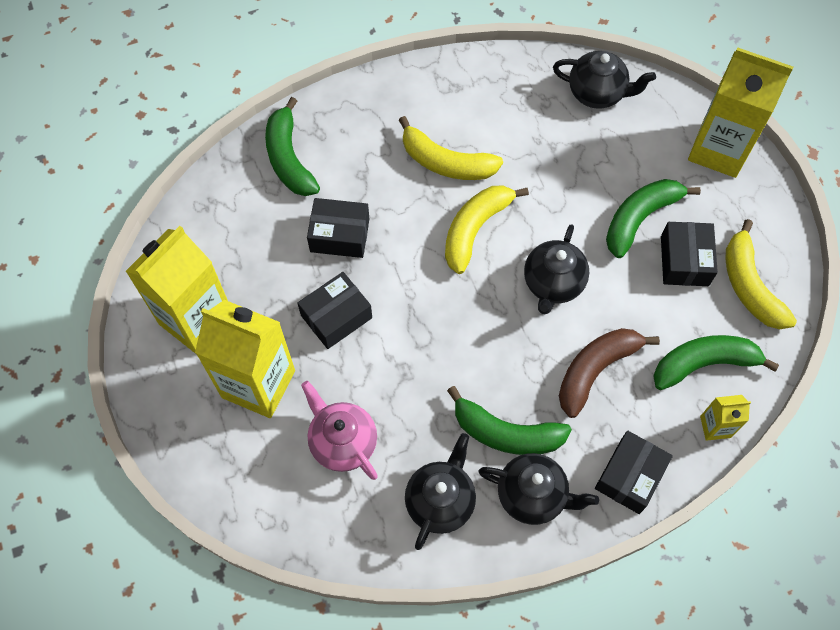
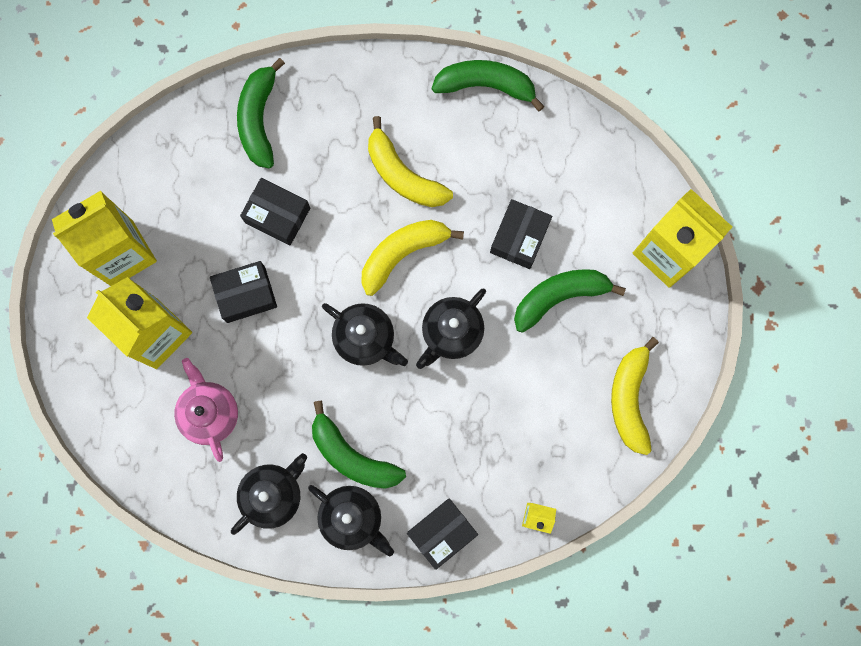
camera: 20 degrees right, 15 degrees up
(595, 370) = (454, 427): brown banana -> none
(597, 93) = (578, 151): black teapot -> black teapot (365, 338)
(684, 261) = (581, 353): black box -> black box (519, 237)
(704, 363) = (553, 457): green banana -> green banana (486, 85)

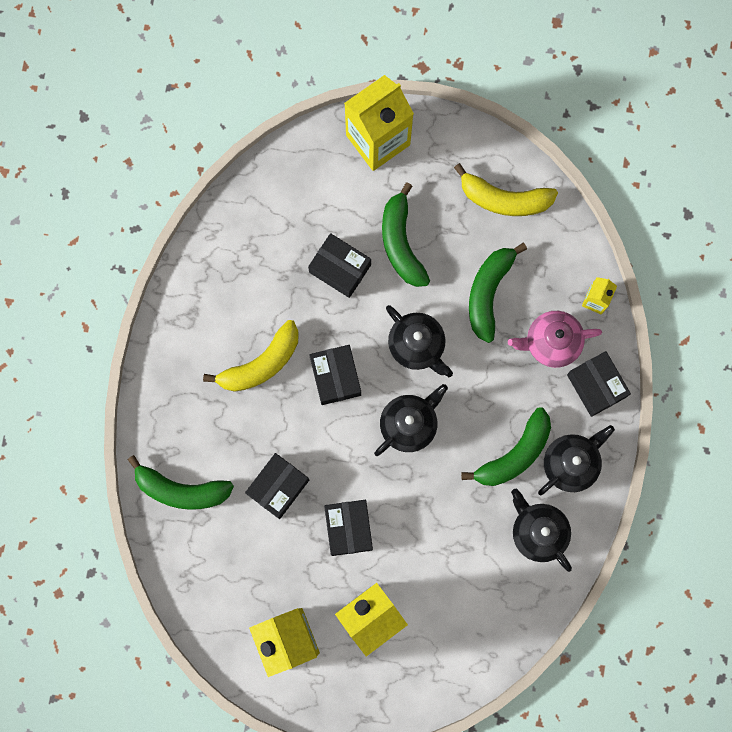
camera: 80 degrees left, 0 degrees up
(210, 413) = (453, 579): pink teapot -> pink teapot (551, 343)
(403, 253) = (335, 377): yellow banana -> black box
(486, 85) = (189, 272): green banana -> green banana (488, 292)

